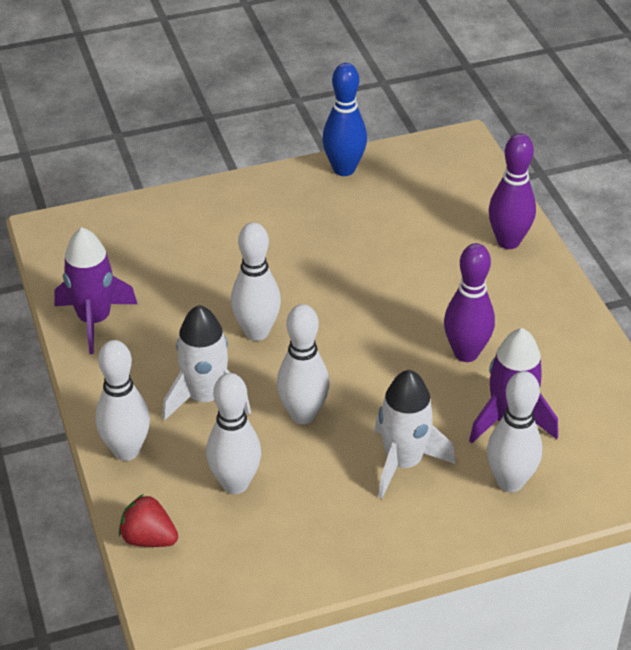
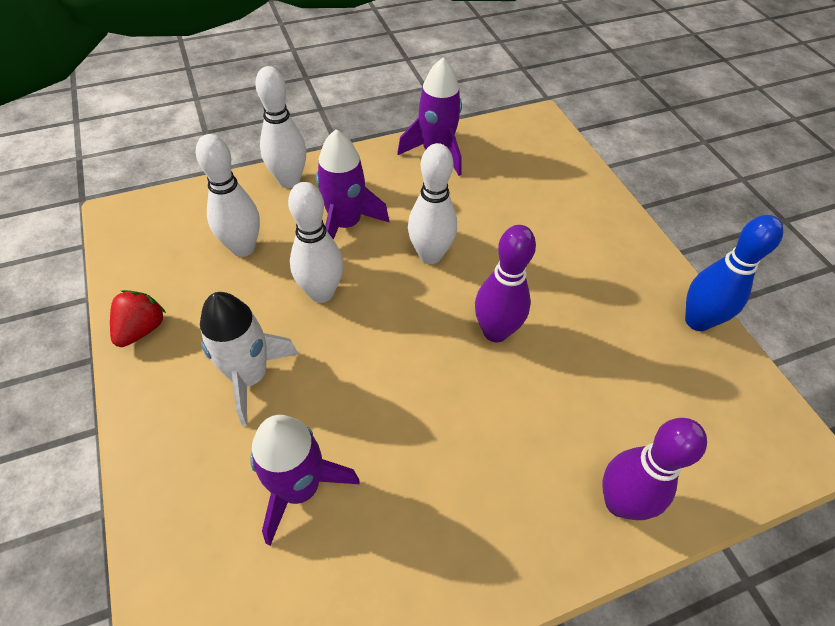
camera: 85 degrees right, 10 degrees up
(149, 538) = (195, 199): red strawberry -> red strawberry (142, 329)
(205, 398) = (345, 224): white rocket -> purple rocket
(466, 353) = (410, 442): purple bowling pin -> purple bowling pin (495, 332)
(510, 482) = (206, 483): white bowling pin -> none

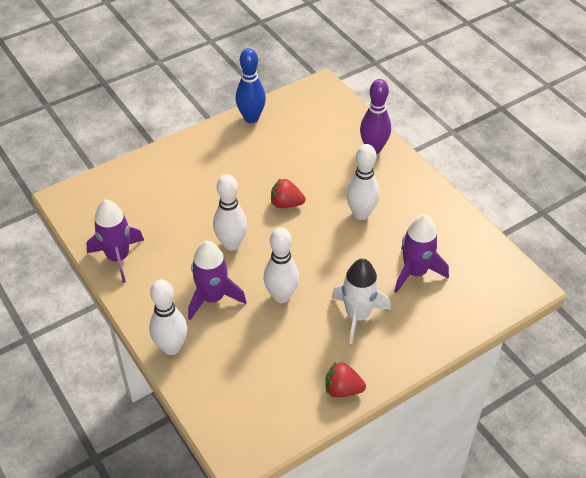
camera: 100 degrees left, 5 degrees down
(243, 248) = (252, 355): white bowling pin -> white bowling pin (361, 214)
(495, 332) = (286, 204): purple bowling pin -> red strawberry

